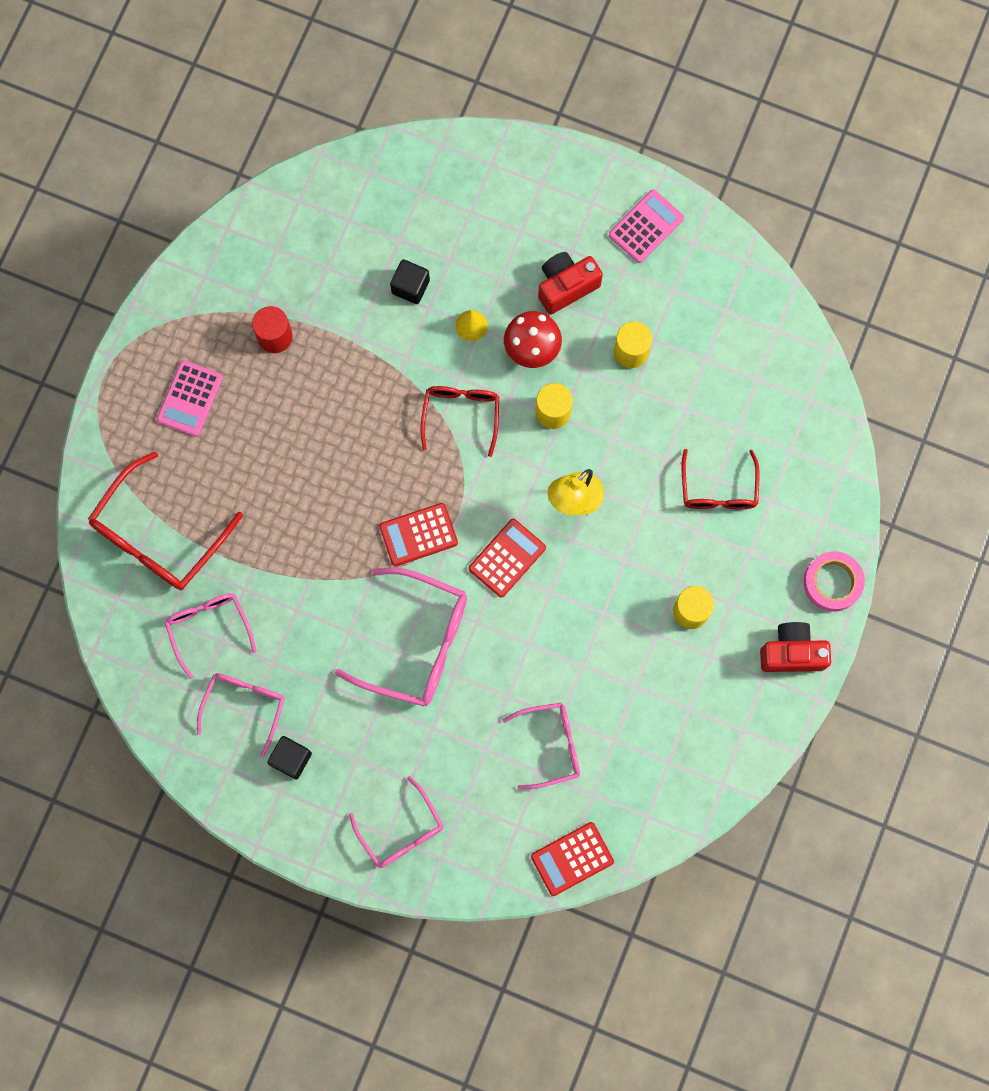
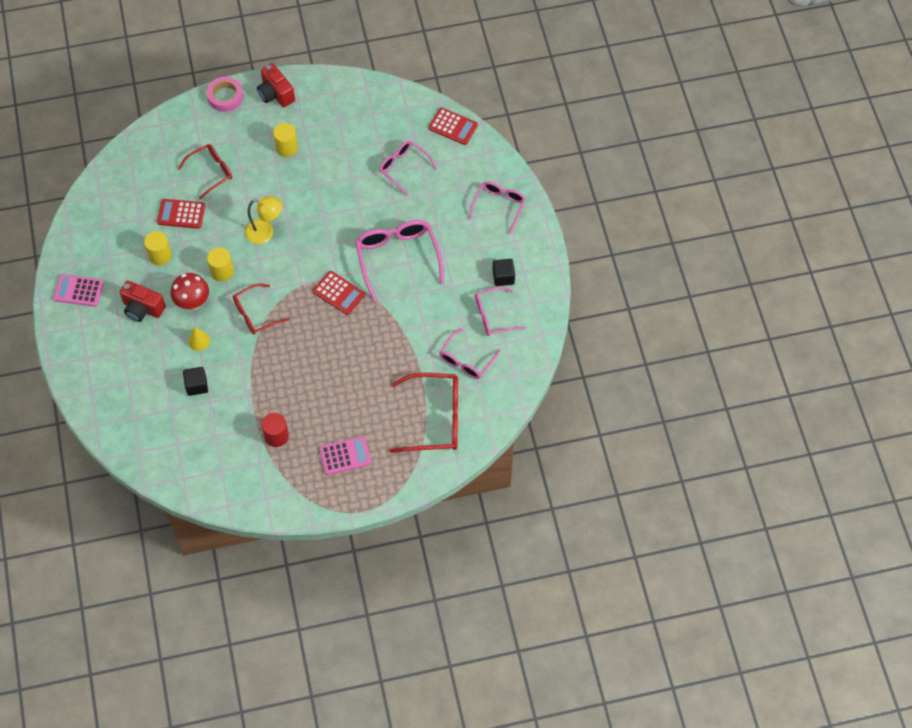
camera: 125 degrees left, 15 degrees down
(507, 558) = (320, 244): red calculator -> red calculator (181, 214)

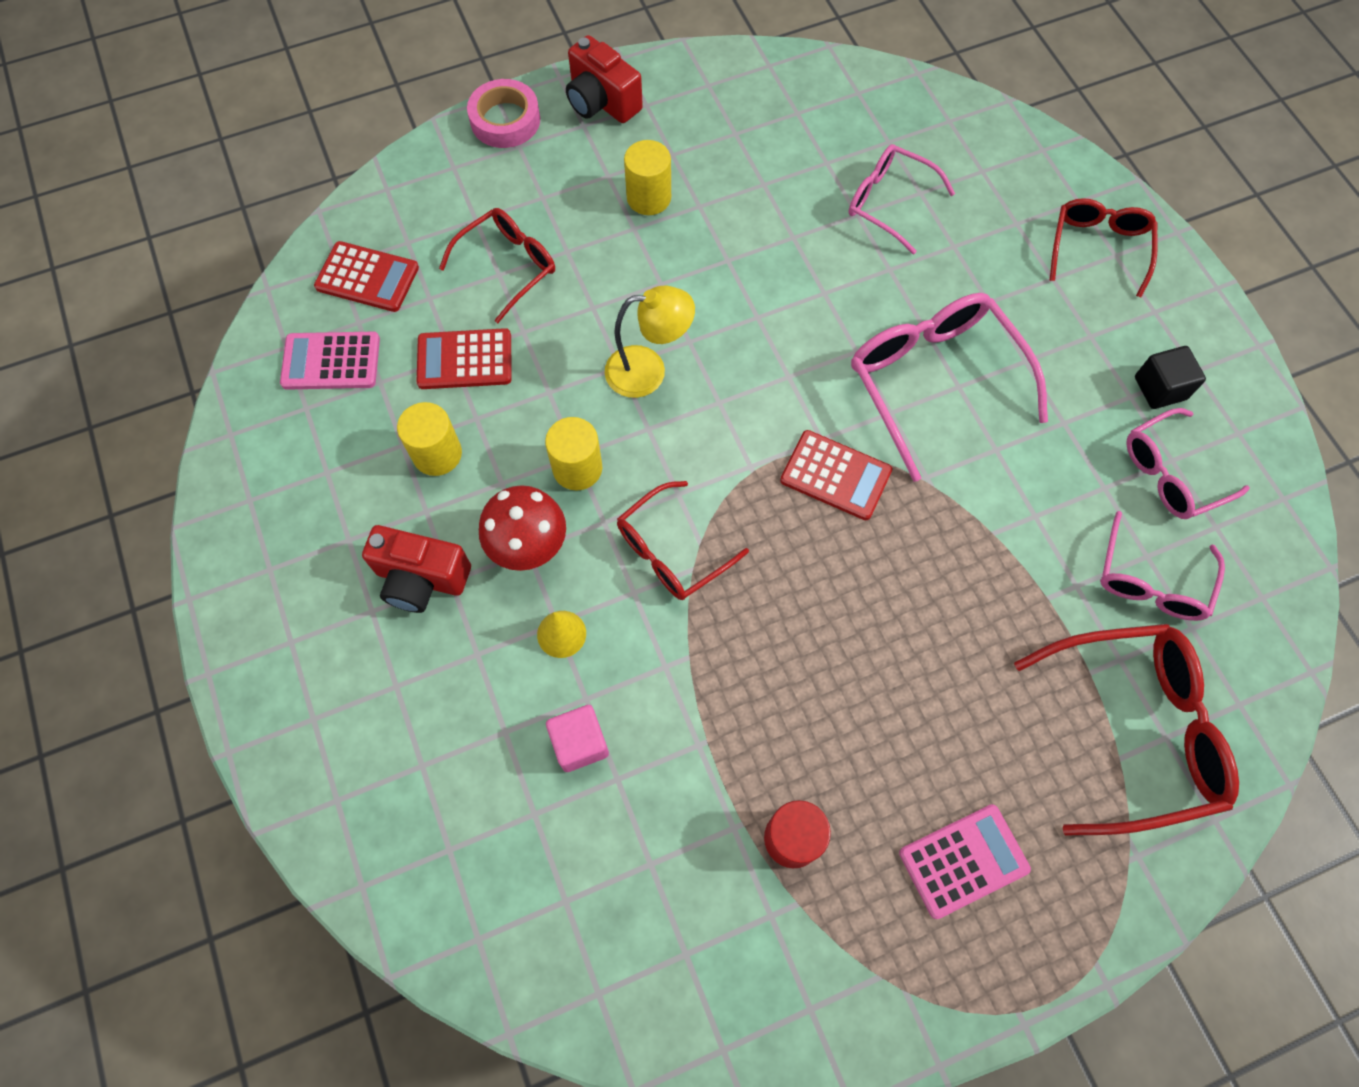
camera: 10 degrees left, 5 degrees up
(78, 291) = (272, 561): pink calculator -> pink calculator (331, 361)
(197, 385) = (579, 743): black cube -> pink cube
(453, 126) = (956, 114): red calculator -> red calculator (367, 277)
(499, 206) = (1098, 249): pink glasses -> red glasses

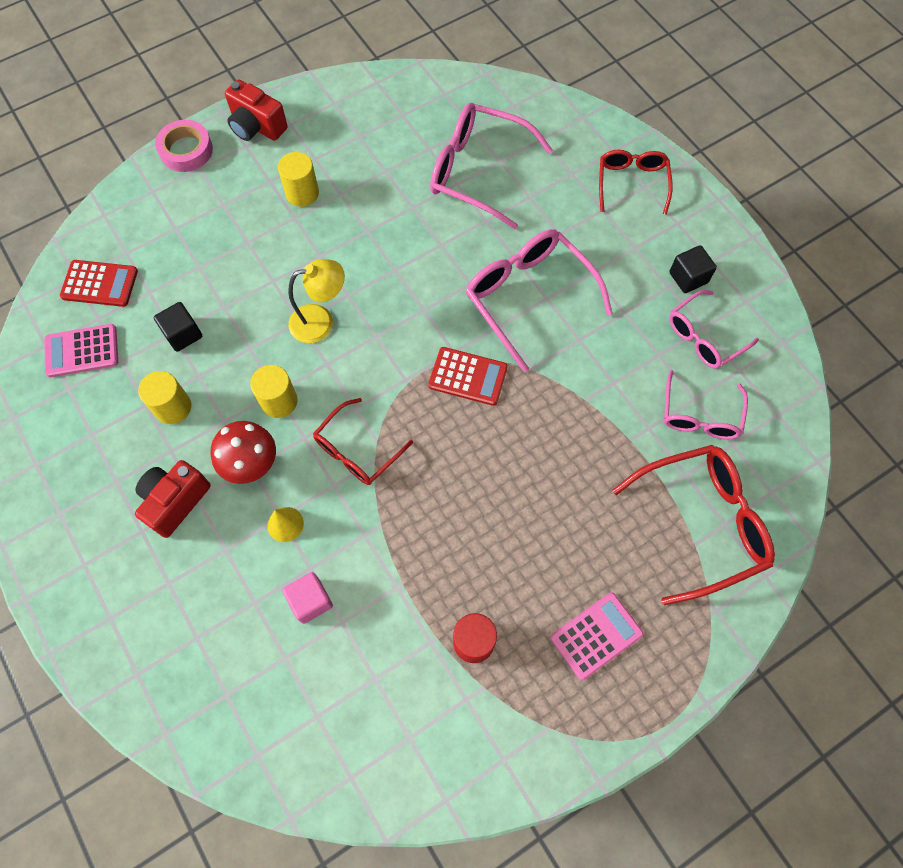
camera: 10 degrees left, 0 degrees up
(421, 579) = (175, 501): red camera -> red camera turned 120 degrees clockwise
(465, 360) = (183, 334): red calculator -> black cube
(507, 267) = (204, 260): red glasses -> none
(889, 203) = (479, 172): pink glasses -> pink glasses, size x1.61

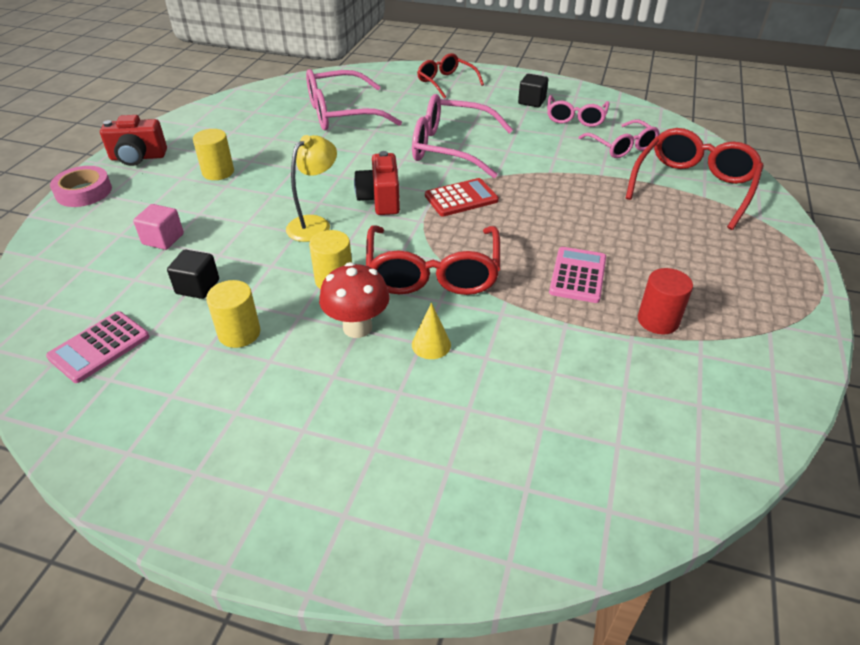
camera: 40 degrees left, 25 degrees down
(99, 284) = (74, 297): red calculator -> none
(175, 501) = (313, 390): red camera -> red camera (380, 199)
(310, 601) = (513, 376): pink cube -> pink cube (163, 239)
(357, 450) = (433, 272): red glasses -> red glasses, size x1.61
(596, 636) = (721, 268): pink calculator -> pink calculator (578, 275)

